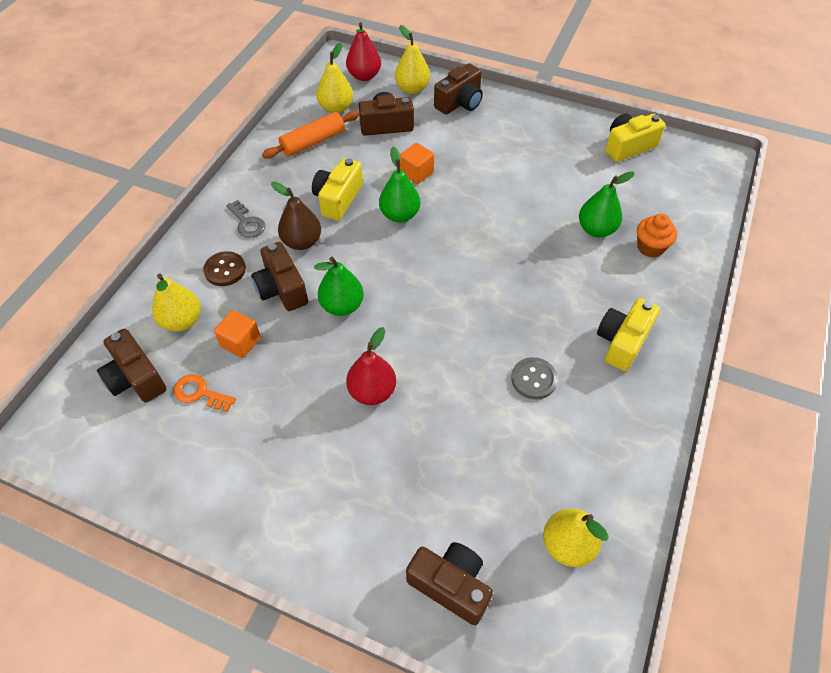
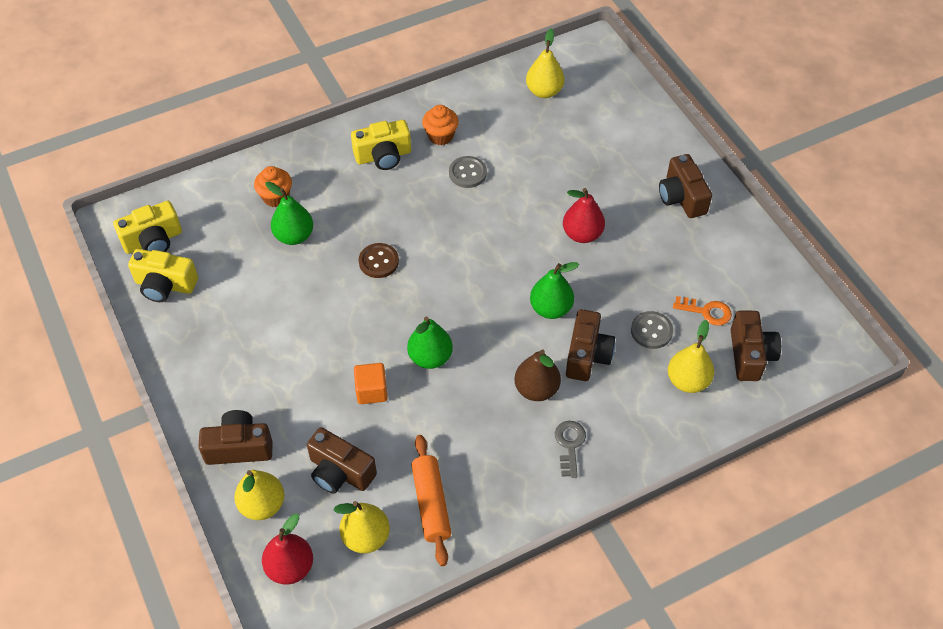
camera: 140 degrees left, 0 degrees up
(200, 393) = (706, 311): orange key -> orange key turned 45 degrees counterclockwise
(225, 270) = (622, 406): brown button -> brown button (378, 261)
(240, 342) = (651, 331): orange cube -> grey button
(313, 142) = (431, 504): orange rolling pin -> orange rolling pin turned 75 degrees clockwise
(338, 199) = (468, 413): yellow camera -> yellow camera (153, 241)
(451, 585) = (625, 114): brown camera -> brown camera (681, 197)
(601, 401) = (440, 136): none -> orange cupcake

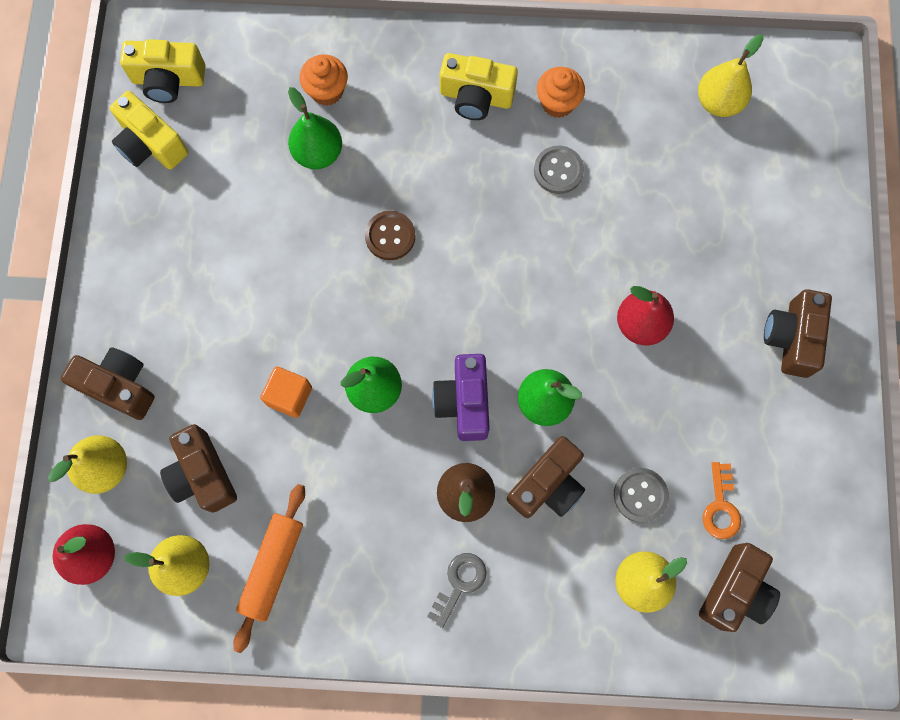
camera: 30 degrees right, 20 degrees up
(497, 335) = (464, 402): none -> purple camera
(706, 311) = (720, 506): orange key -> orange key turned 45 degrees clockwise

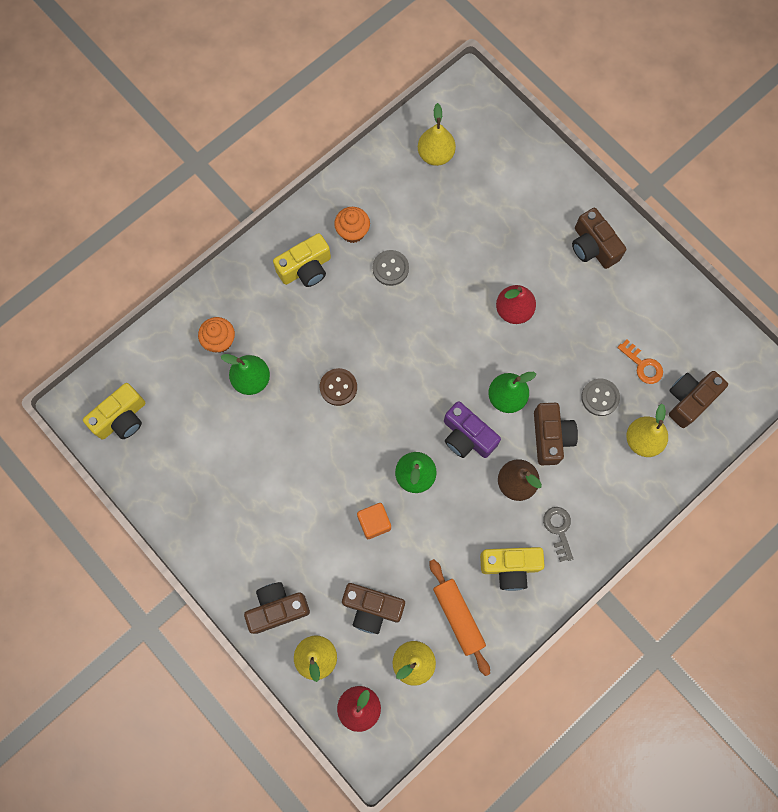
camera: 45 degrees left, 0 degrees up
(151, 144) = (151, 463): yellow camera -> yellow camera (510, 567)
(735, 591) = (689, 400): brown camera -> brown camera turned 120 degrees counterclockwise

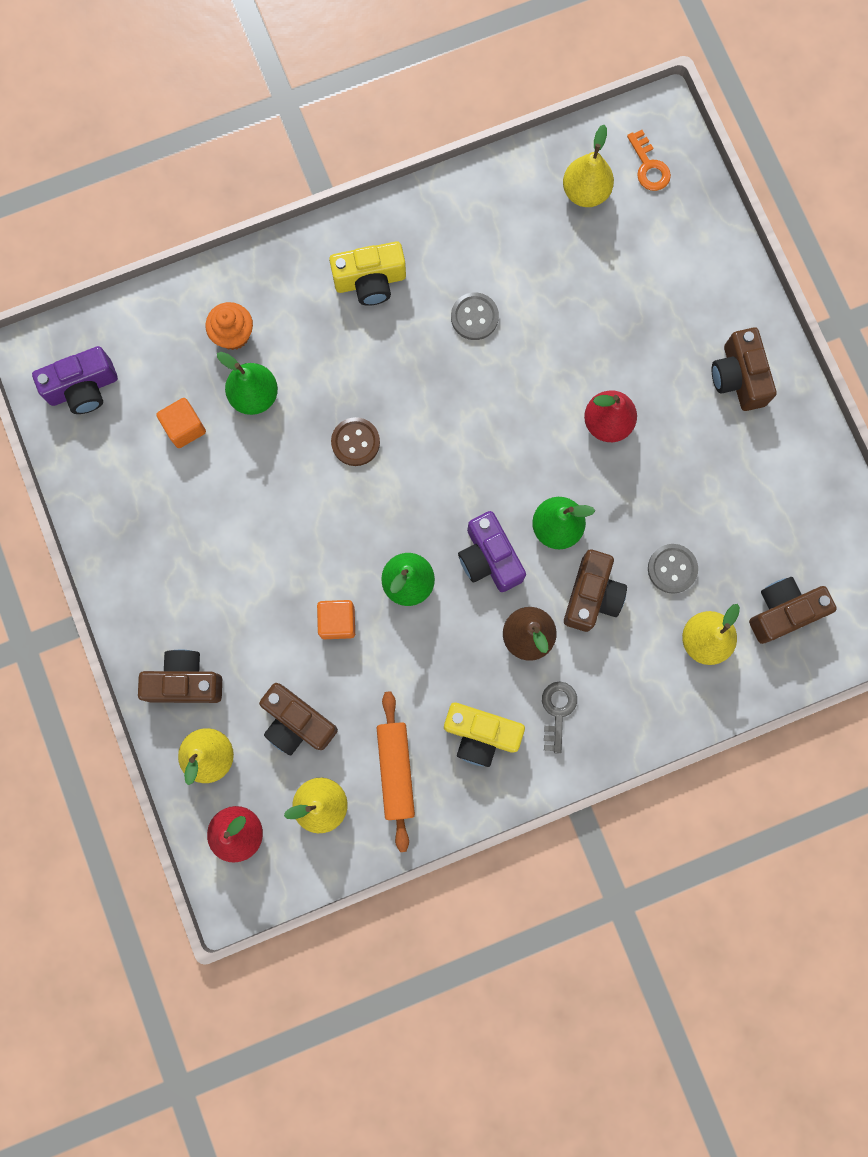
camera: 20 degrees right, 5 degrees up
(122, 418) = (83, 388): yellow camera -> purple camera
(208, 421) = (184, 428): none -> orange cube
(352, 232) = (445, 255): orange cupcake -> none
(642, 365) = (741, 547): orange key -> orange key (648, 166)

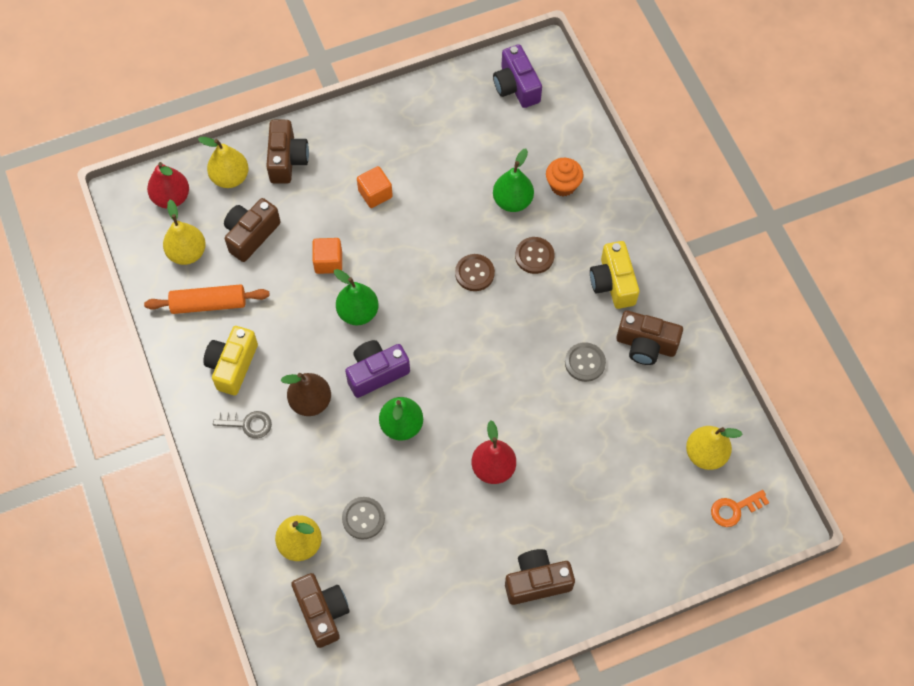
camera: 90 degrees right, 15 degrees down
(184, 428) = (485, 154): orange cube -> orange cube (375, 194)
(332, 371) = (534, 256): none -> brown button
(592, 595) = (342, 452): brown camera -> brown camera (646, 345)

